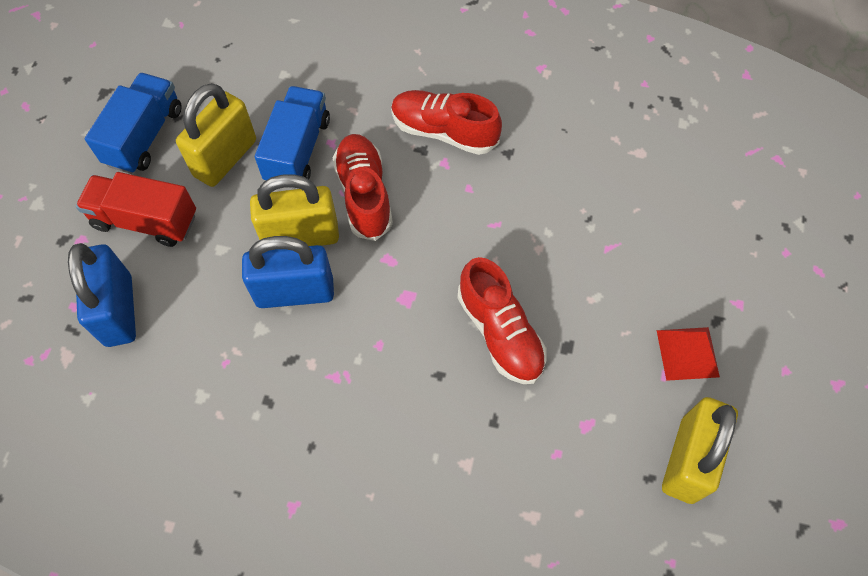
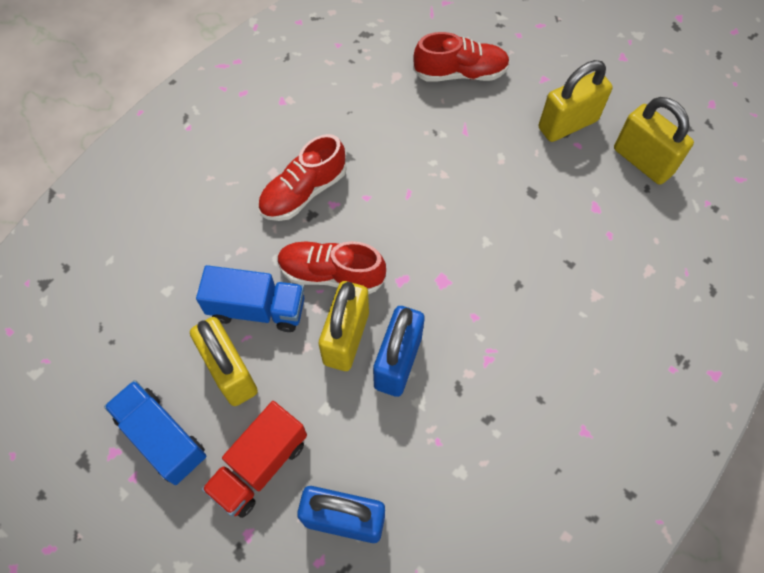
camera: 65 degrees left, 0 degrees up
(298, 150) = (257, 309): blue truck -> blue truck turned 150 degrees clockwise
(500, 332) = (501, 229): red shoe -> red shoe (460, 73)
(687, 353) = (567, 124): red pyramid -> yellow padlock

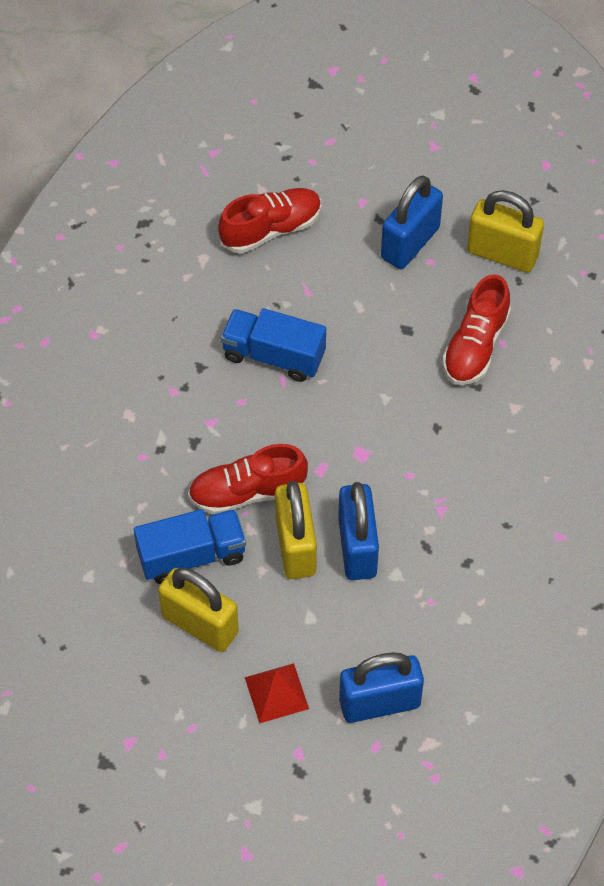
camera: 25 degrees left, 5 degrees down
(162, 438) = (169, 709): blue truck -> blue truck (274, 356)
(260, 466) = (276, 693): red truck -> red pyramid
(303, 192) = (173, 422): red shoe -> red shoe (475, 346)
(567, 124) = (410, 243): yellow padlock -> blue padlock

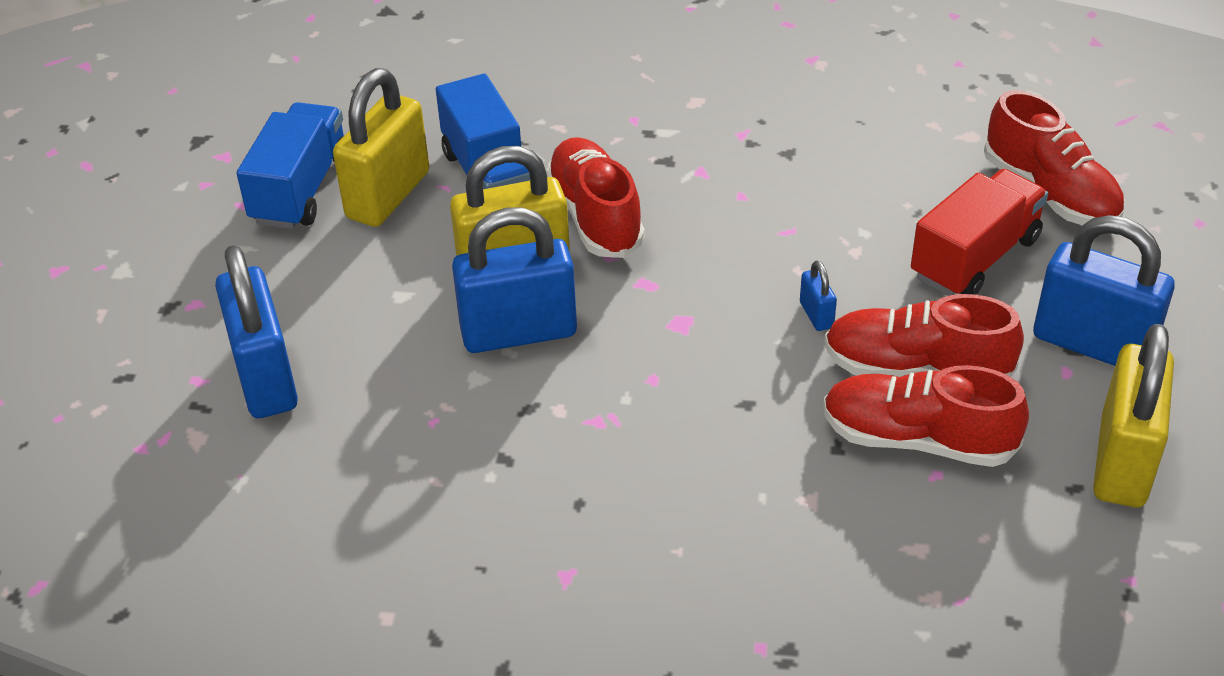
camera: 85 degrees right, 15 degrees down
(274, 356) = (827, 218): blue truck -> blue truck (301, 189)
(276, 693) = (286, 274): red pyramid -> none
(326, 283) = (975, 258): none -> red truck
(365, 378) = (816, 315): none -> blue padlock
(419, 335) = (916, 369): none -> red shoe

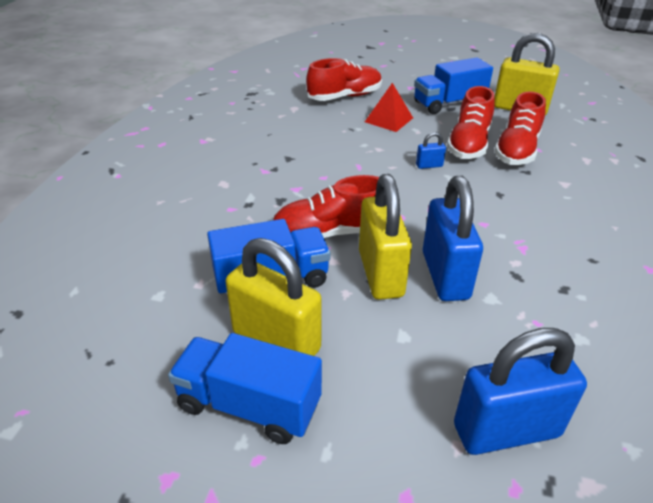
camera: 85 degrees left, 5 degrees down
(975, 258) = (388, 120): red truck -> red pyramid
(1092, 344) = (449, 103): blue padlock -> blue truck

